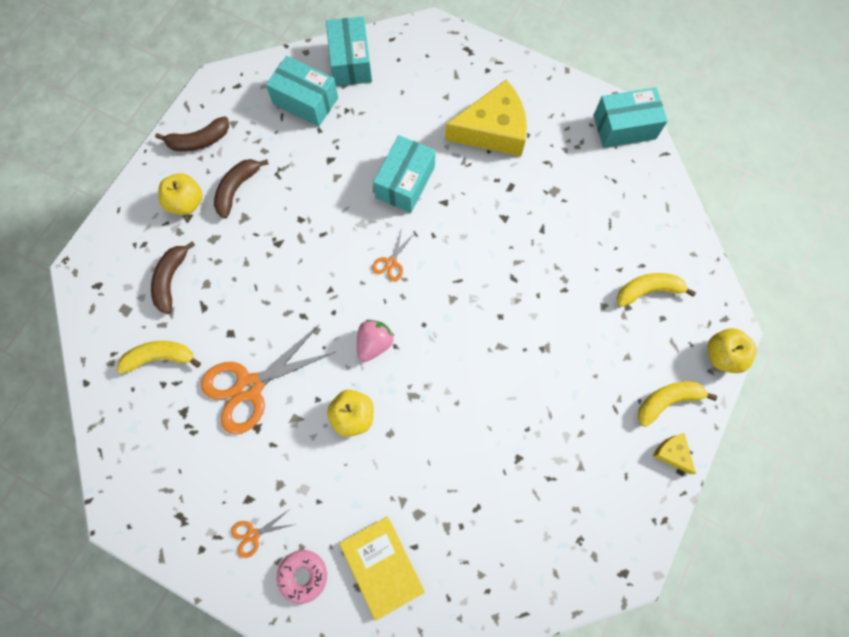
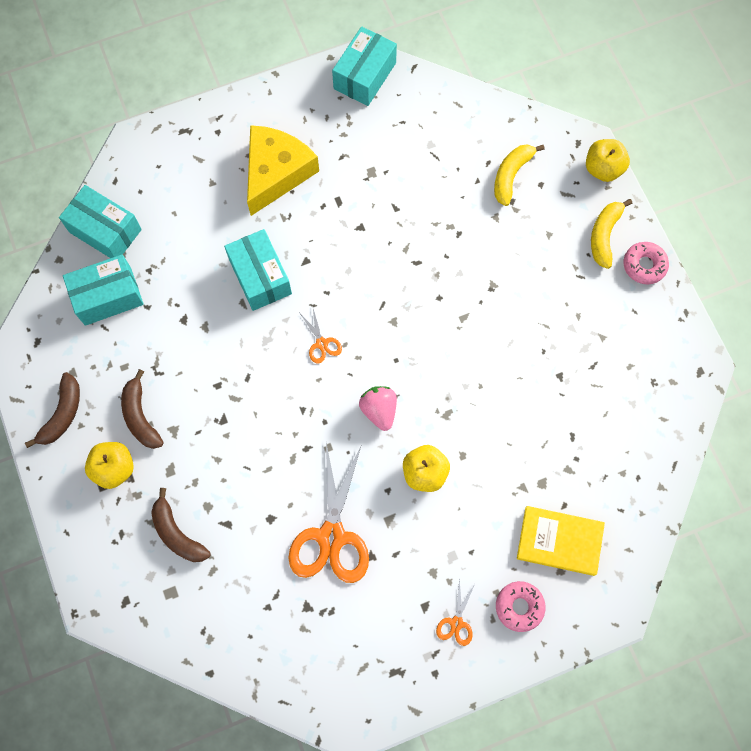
camera: 50 degrees left, 0 degrees up
(160, 357) = (241, 592): yellow banana -> none
(672, 453) = (644, 265): yellow cheese -> pink donut

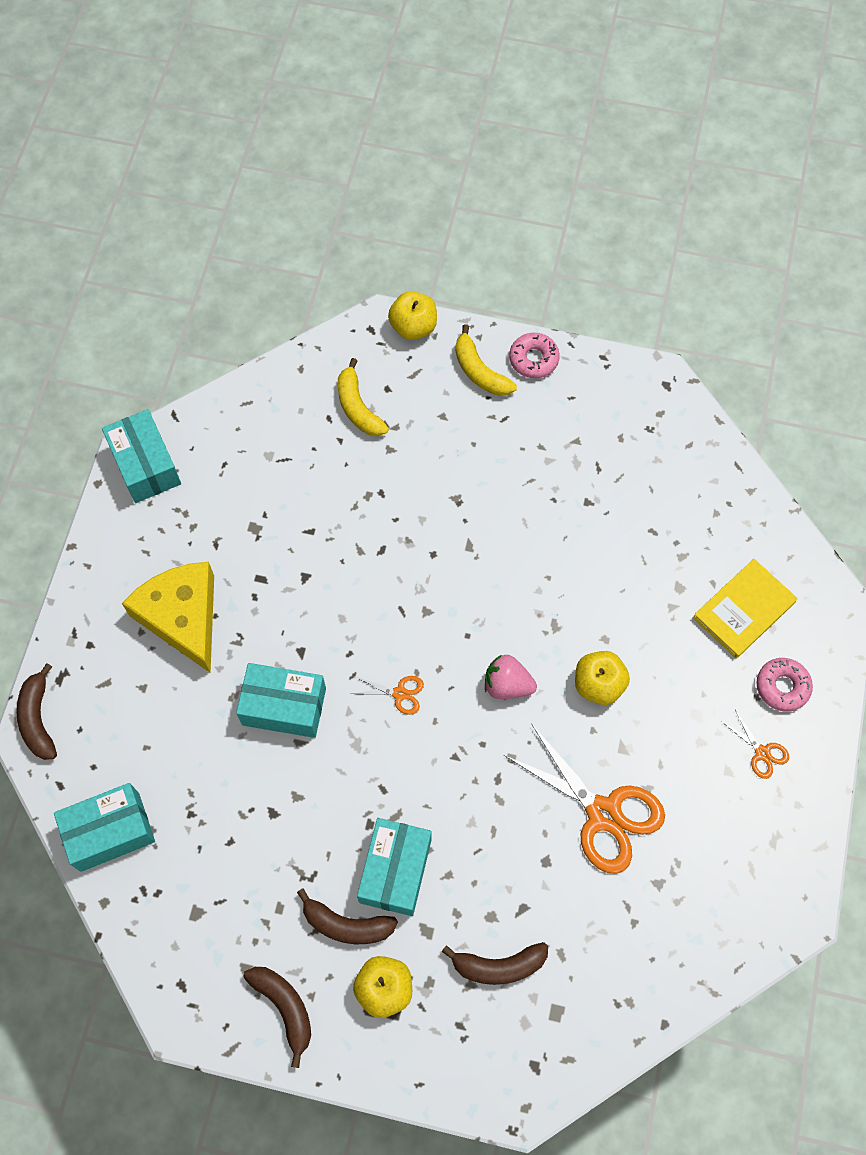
camera: 55 degrees left, 5 degrees down
(108, 296) = (187, 875): turquoise box -> turquoise box (395, 870)
(148, 137) = (38, 719): none -> brown banana

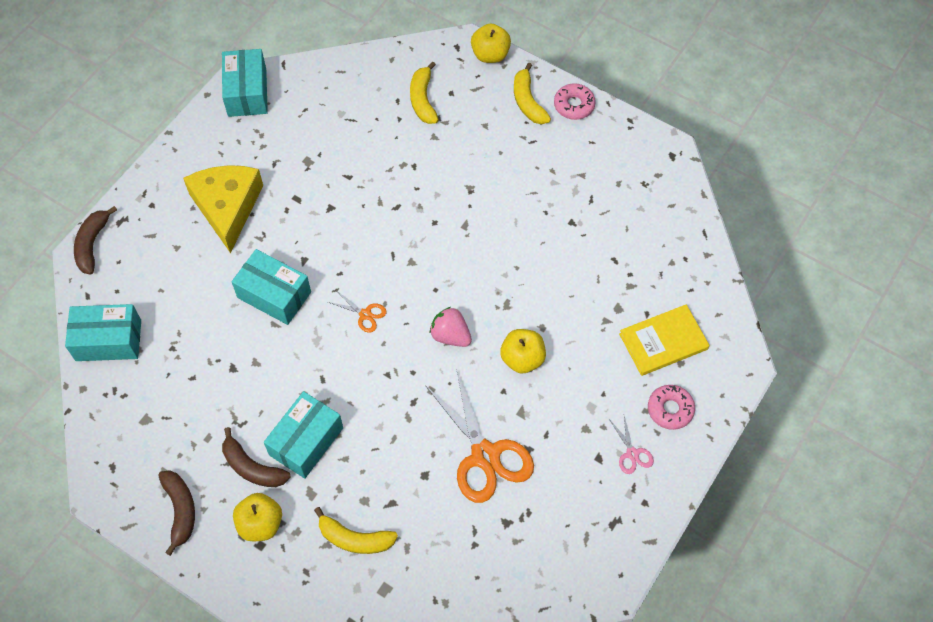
camera: 20 degrees right, 5 degrees down
(499, 966) = (355, 539): brown banana -> yellow banana
(762, 753) = (632, 453): orange scissors -> pink scissors

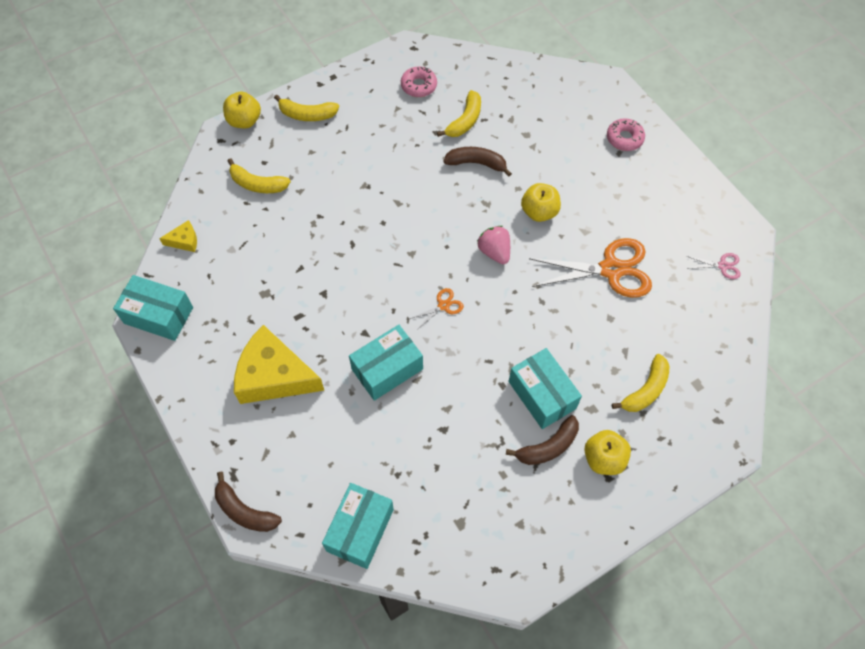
camera: 65 degrees left, 0 degrees up
(180, 510) = (564, 522): brown banana -> brown banana (476, 163)
(331, 73) = (184, 241): none -> yellow cheese
(450, 335) = (494, 252): pink strawberry -> pink strawberry turned 90 degrees clockwise
(574, 105) = (330, 87): pink donut -> pink donut (418, 86)
(602, 243) = (465, 121): none -> yellow banana
(632, 453) = (650, 175): pink scissors -> pink scissors (722, 266)
(663, 342) = (568, 119): yellow book -> none

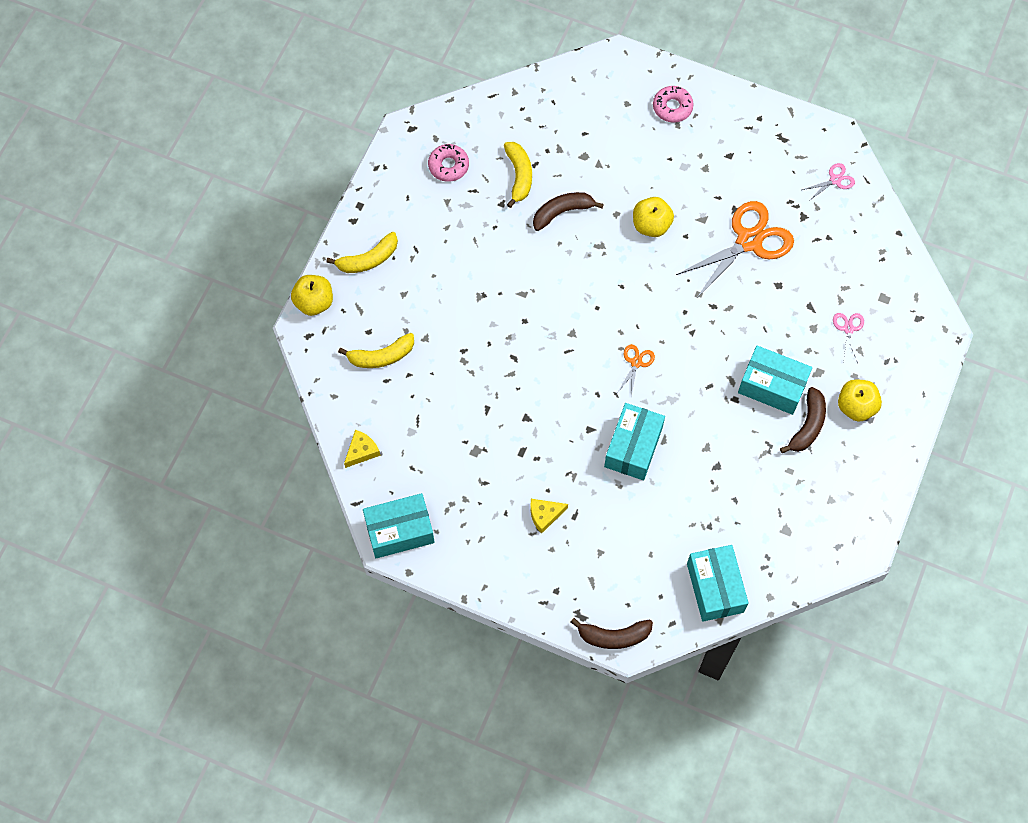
camera: 35 degrees left, 5 degrees up
(274, 376) = (545, 515): yellow cheese -> yellow cheese, size x0.44
(494, 252) = (641, 287): pink strawberry -> none
(645, 390) = (848, 329): yellow banana -> pink scissors

